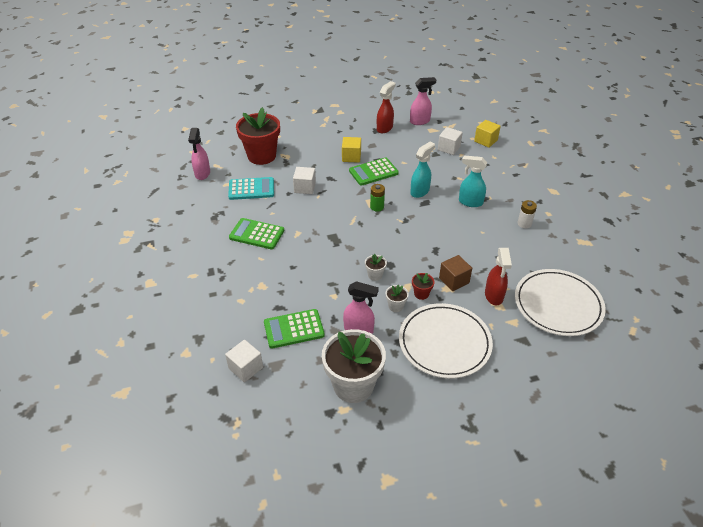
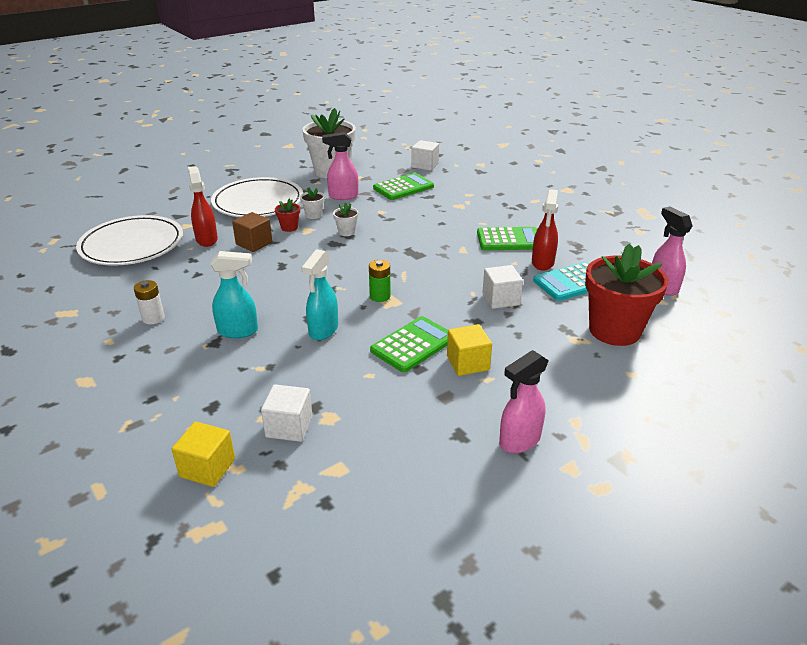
camera: 160 degrees right, 10 degrees down
(385, 128) = (443, 445): red spray bottle -> red spray bottle (542, 263)
(420, 121) = (372, 488): pink spray bottle -> pink spray bottle (519, 441)

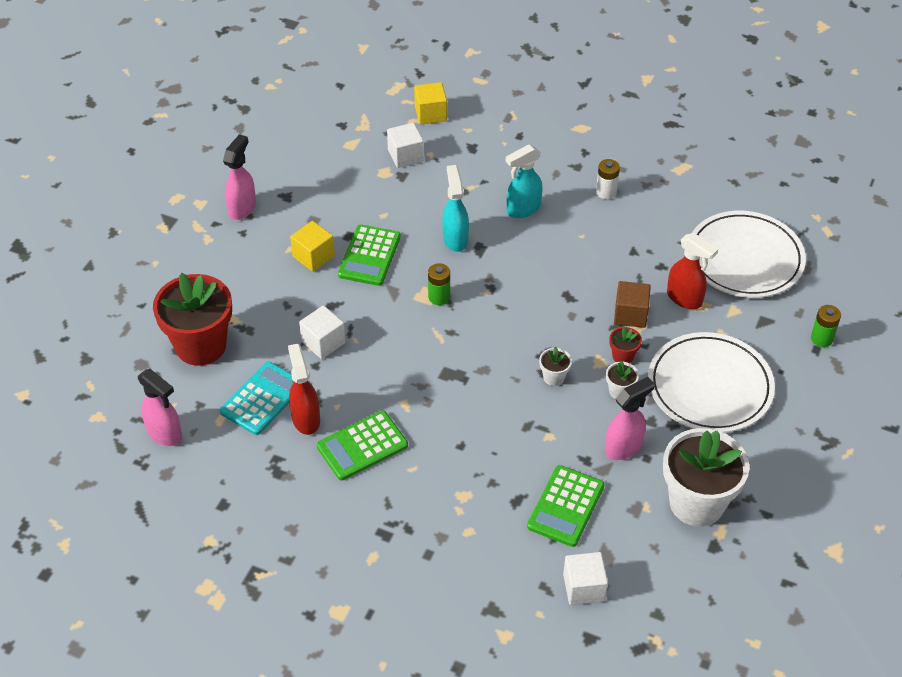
camera: 150 degrees right, 15 degrees up
(161, 200) = (821, 338): none -> green battery

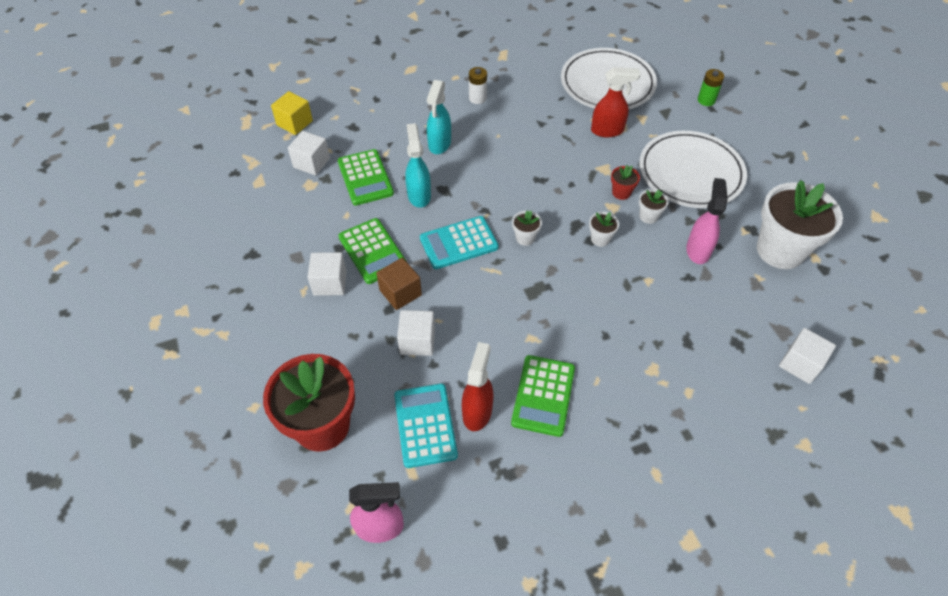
camera: 45 degrees left, 5 degrees up
(242, 208) = (225, 288): pink spray bottle -> none
(306, 419) = (477, 411): red spray bottle -> red spray bottle turned 75 degrees clockwise
(313, 256) = (330, 283): yellow cube -> white cube
(439, 297) = (459, 243): green battery -> turquoise calculator
(455, 239) = (419, 195): turquoise spray bottle -> turquoise spray bottle turned 45 degrees clockwise
(495, 331) = (525, 238): none -> white flower pot
(566, 506) = (719, 319): green calculator -> green calculator (365, 178)
(630, 314) = (591, 163): brown cube -> brown cube (400, 293)

